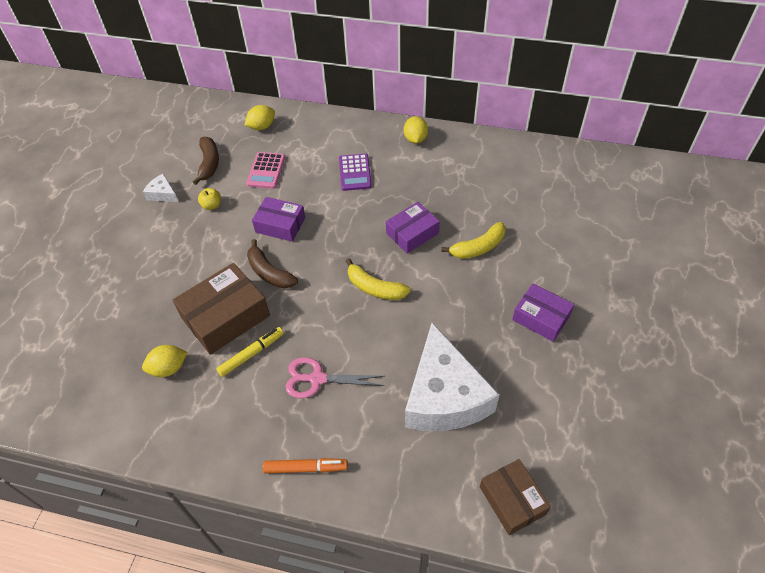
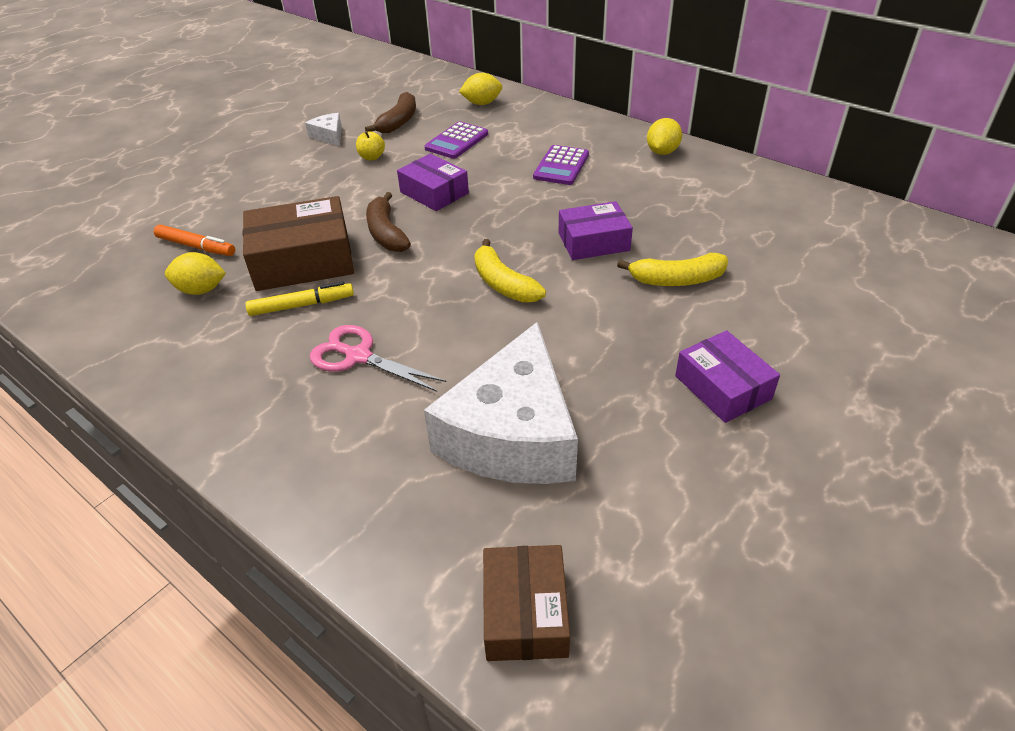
camera: 25 degrees right, 10 degrees down
(266, 171) = (457, 141): pink calculator -> purple calculator
(305, 468) = (267, 449): orange marker -> orange marker (196, 246)

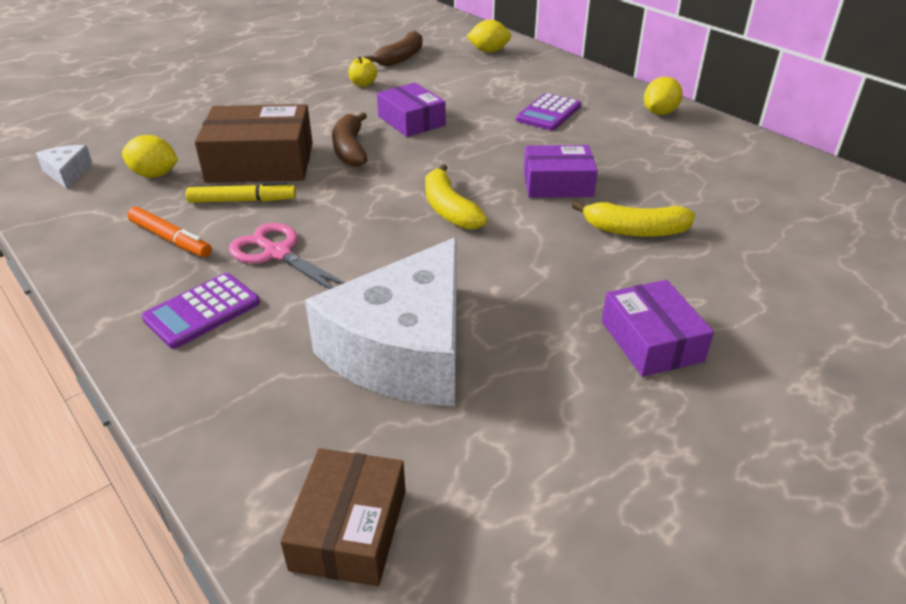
camera: 10 degrees right, 5 degrees down
(196, 246) = (167, 138): orange marker -> orange marker (171, 239)
(329, 136) = (330, 62): white cheese -> white cheese (67, 172)
(457, 141) = (451, 80): purple calculator -> purple calculator (202, 311)

